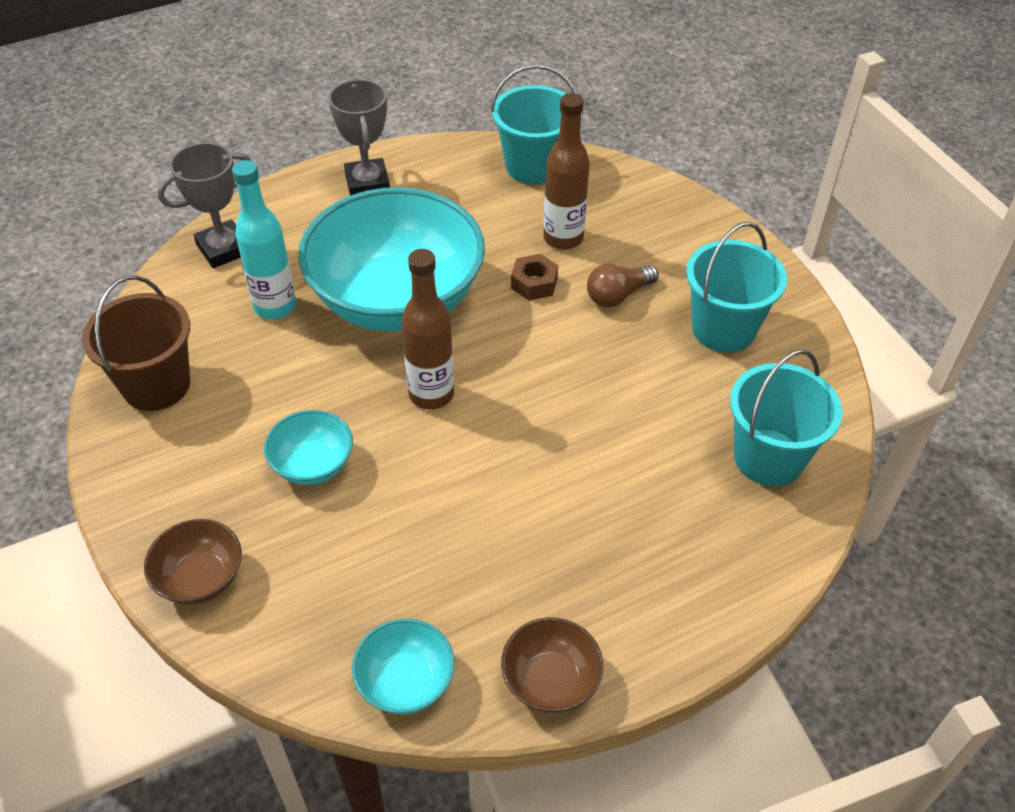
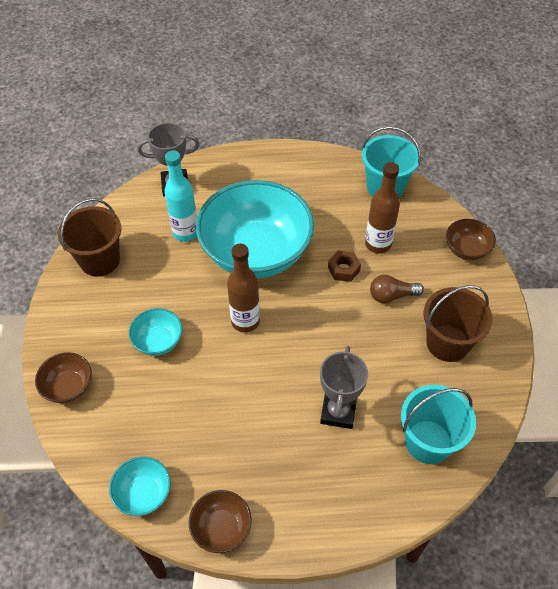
camera: 25 degrees right, 5 degrees up
(367, 183) = (278, 167): grey trophy -> grey trophy (338, 412)
(682, 210) = (466, 249): none -> brown bowl
(723, 329) = (447, 343): turquoise bucket -> brown bucket

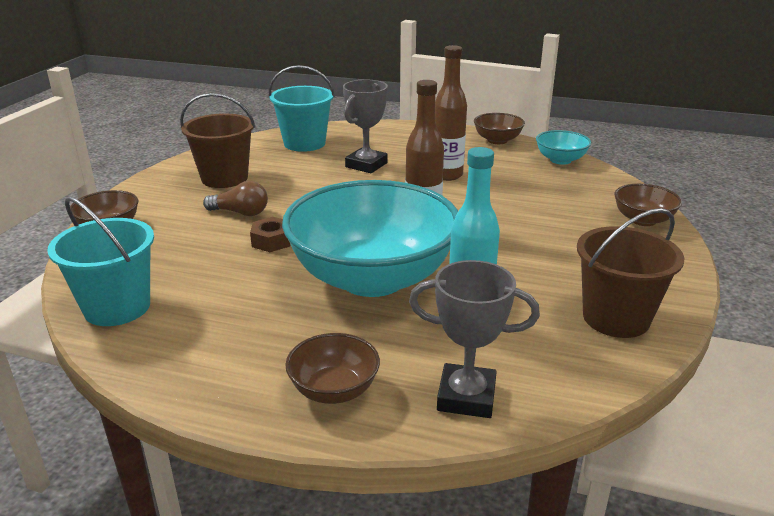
camera: 160 degrees left, 25 degrees down
(158, 341) = (533, 231): turquoise bowl -> none
(238, 172) = (334, 390): none -> brown bowl
(378, 244) = (205, 253): brown bottle -> brown bottle (447, 175)

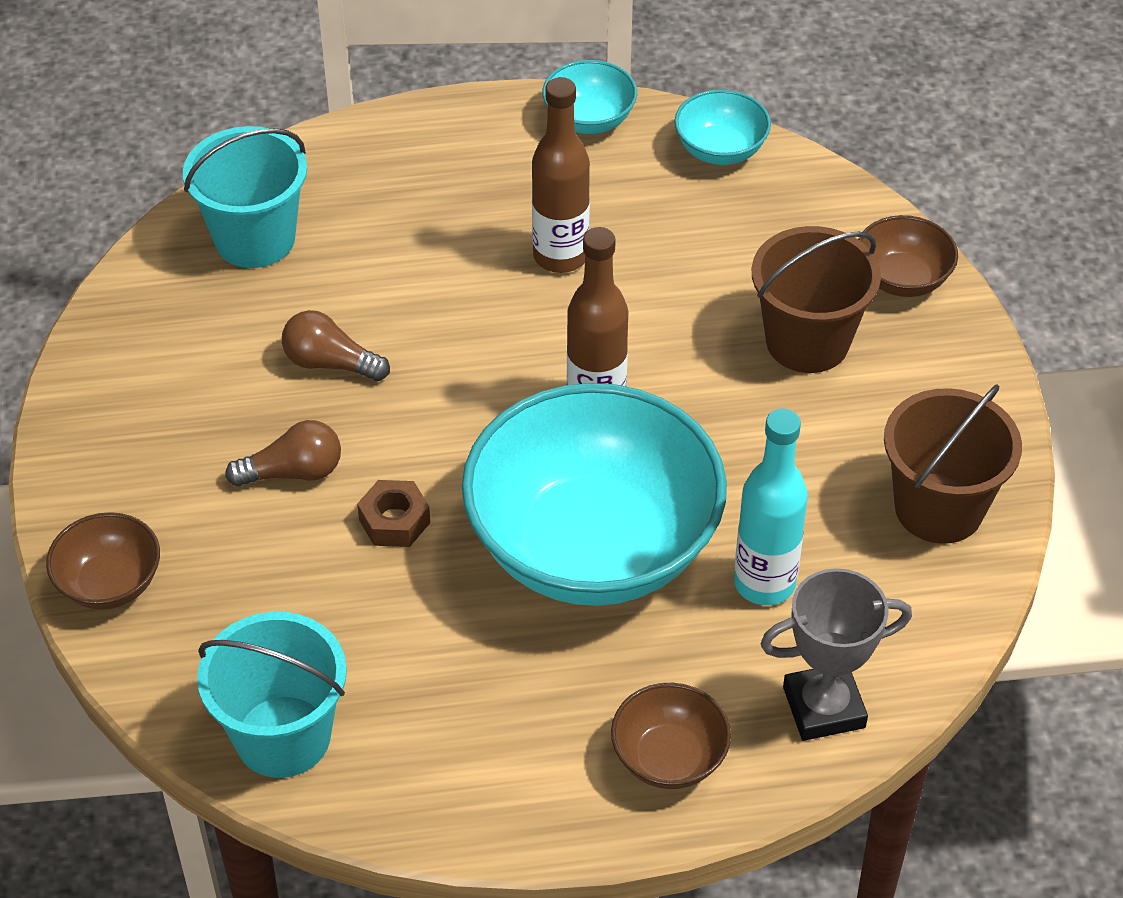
camera: 25 degrees left, 20 degrees up
(224, 178) = (191, 390): brown bucket -> brown bucket (807, 341)
(298, 184) = (330, 363): none -> brown light bulb
(366, 165) = (409, 270): grey trophy -> none
(497, 140) = (589, 120): brown bowl -> turquoise bowl

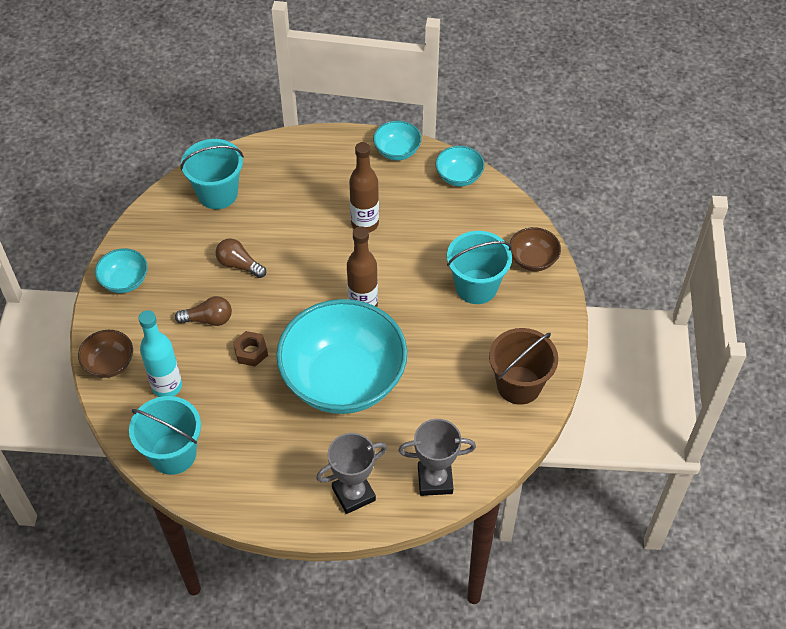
camera: 10 degrees right, 5 degrees up
(105, 424) = (125, 281): none -> turquoise bowl
(669, 758) = (353, 494): brown bowl -> grey trophy
(764, 583) = (422, 411): turquoise bottle -> turquoise bottle (167, 386)
(807, 341) = (476, 287): brown bucket -> turquoise bucket

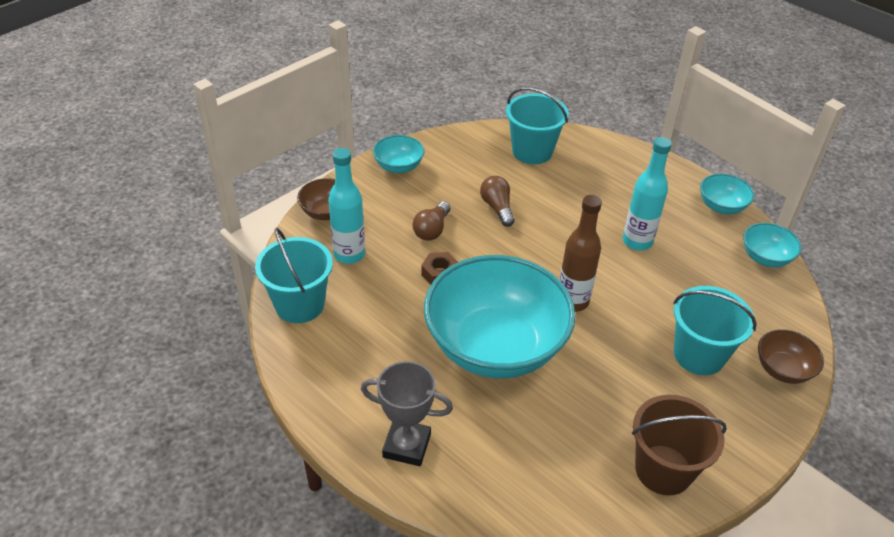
camera: 40 degrees right, 10 degrees down
(208, 319) = (432, 230): brown light bulb -> brown light bulb turned 75 degrees clockwise
(365, 223) = (637, 242): brown bottle -> turquoise bottle
(435, 480) = (493, 492): grey trophy -> none

